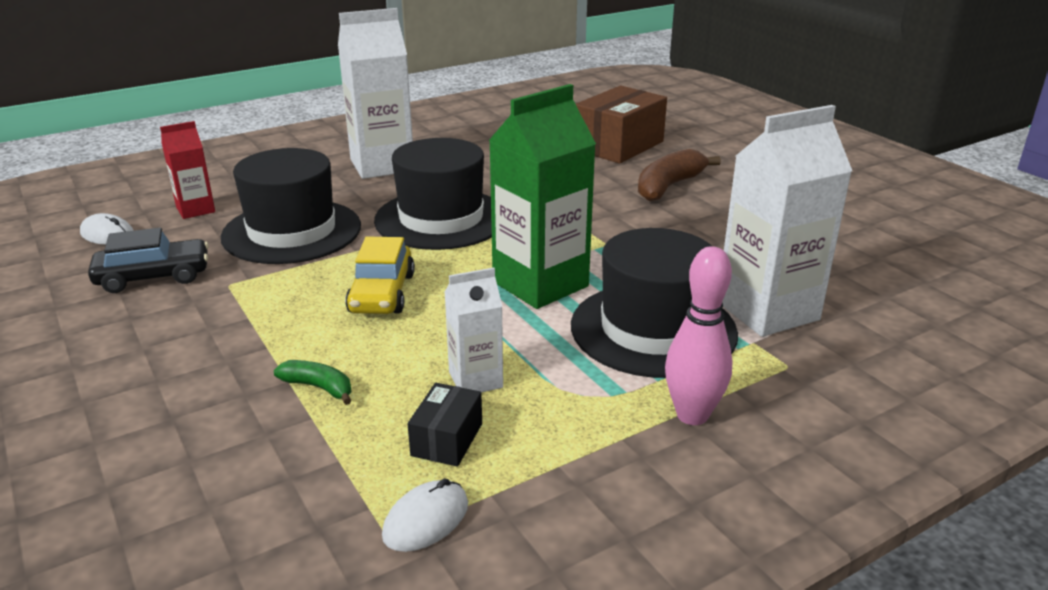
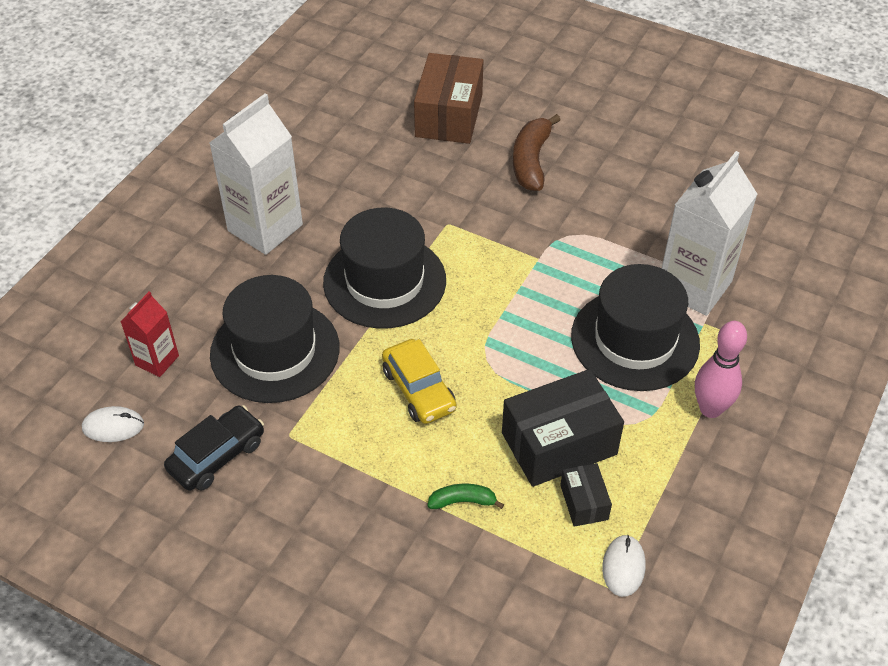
camera: 30 degrees left, 20 degrees up
(475, 380) = (559, 443): white carton -> black box
(540, 284) = (525, 327): green carton -> none

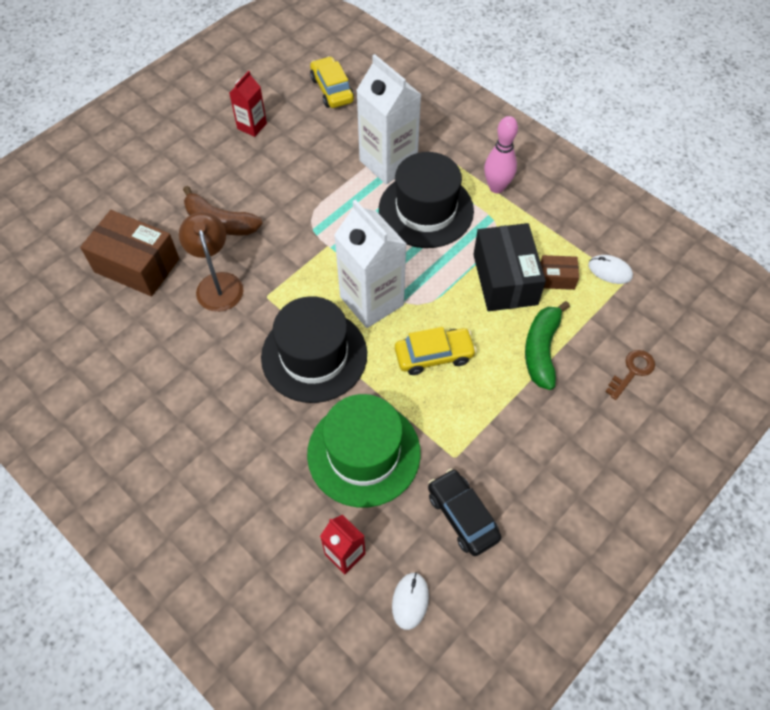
camera: 75 degrees left, 10 degrees up
(265, 228) = (215, 437): white carton -> white carton (371, 301)
(275, 351) = (363, 453): black hat -> green hat
(450, 181) = (217, 283): none -> brown lamp
(463, 501) = (541, 350): green banana -> green banana, size x1.81
(463, 614) = (632, 371): none -> brown key
(584, 502) = (556, 278): black box -> brown box
(684, 150) = (252, 126): none -> red carton
(785, 206) = (332, 89): none -> yellow car

